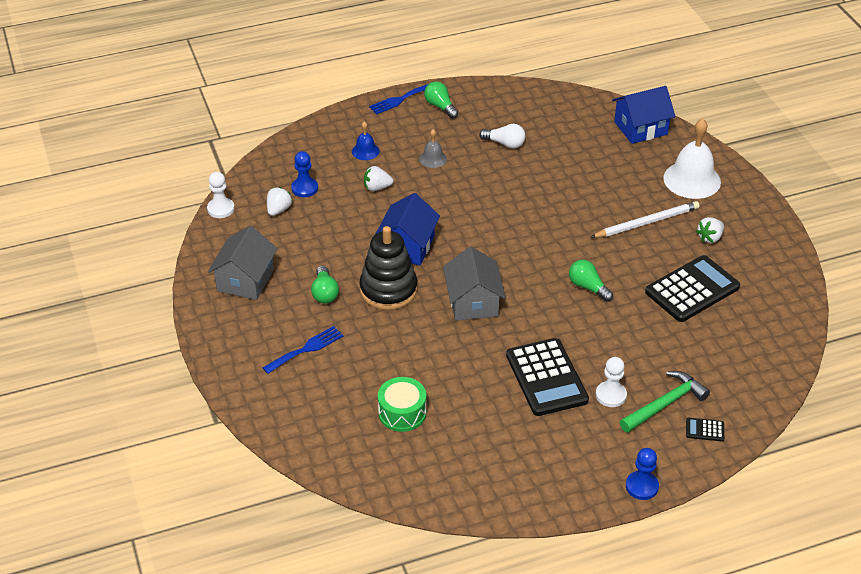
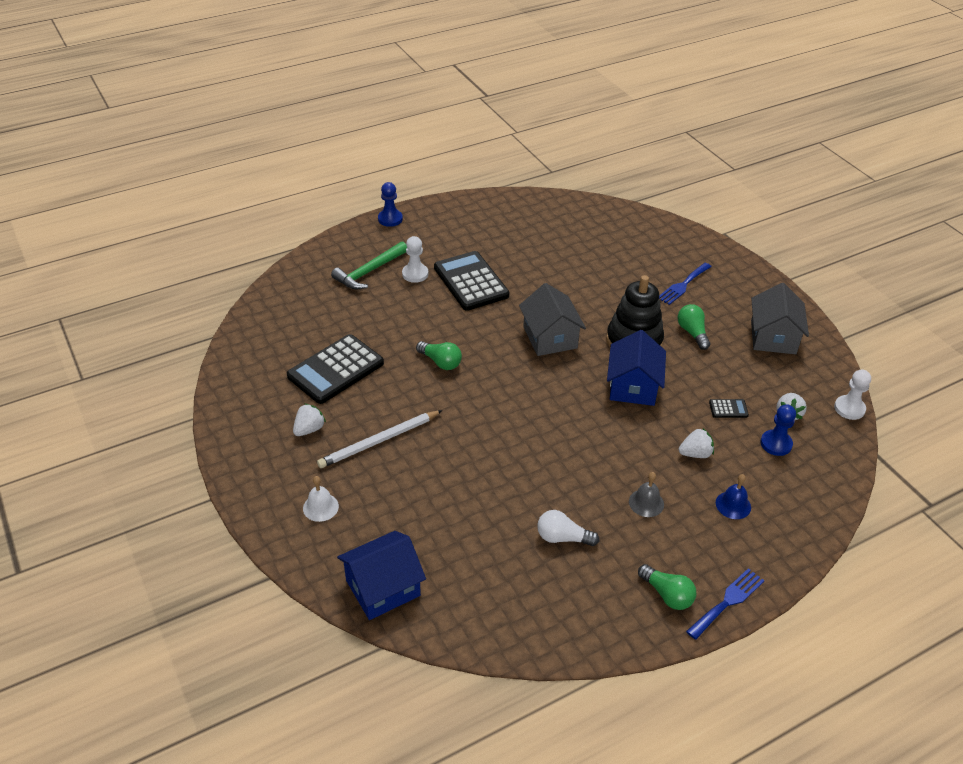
camera: 170 degrees right, 0 degrees up
(402, 413) = (583, 248): green drum -> none
(692, 180) = (320, 507): white bell -> white bell, size x0.50
(704, 430) = (338, 257): black calculator -> black calculator (728, 409)

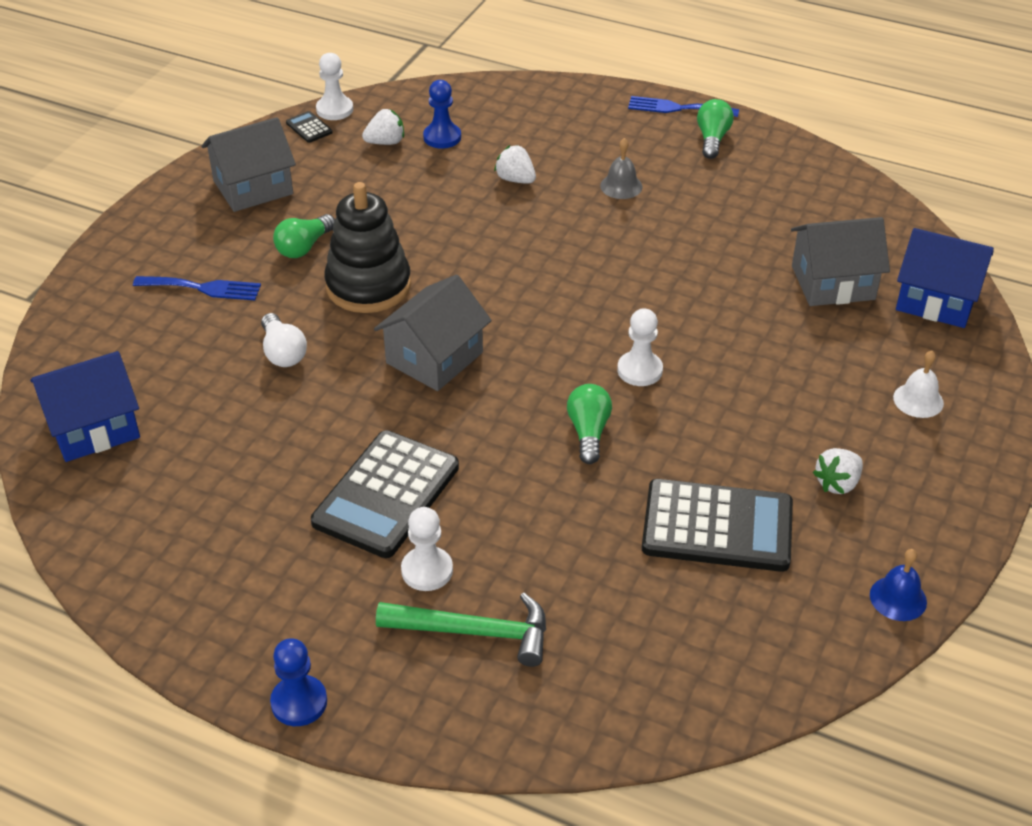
camera: 125 degrees left, 0 degrees up
(309, 429) = (837, 483): white strawberry -> white strawberry turned 45 degrees counterclockwise
(379, 441) = (777, 410): white pencil -> none
(450, 544) = (833, 283): none -> grey house
(464, 406) = (639, 370): none -> white pawn
(562, 538) = (730, 218): white light bulb -> white light bulb (283, 352)
(633, 386) = (455, 256): blue house -> blue house (94, 427)
(728, 409) = (420, 180): black calculator -> black calculator (309, 128)
(733, 505) = (559, 137): blue bell -> blue bell (898, 598)

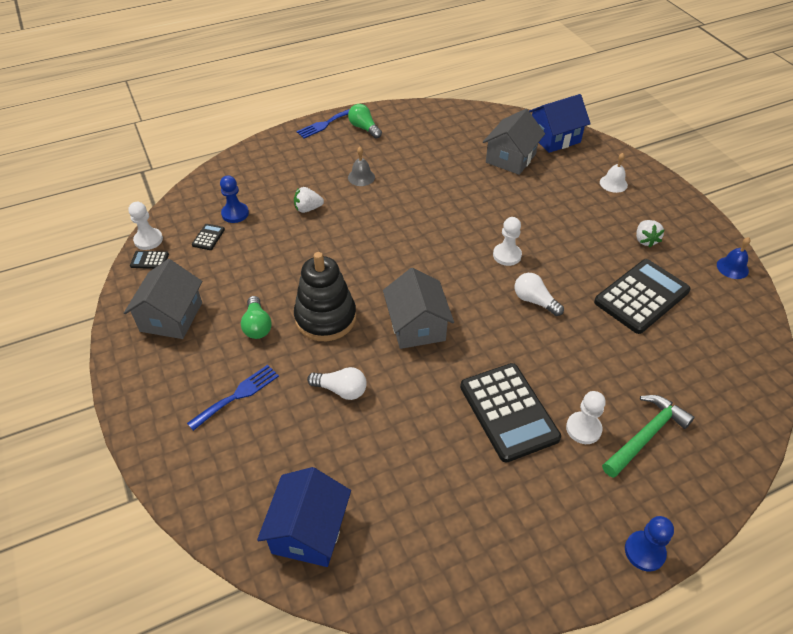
camera: 50 degrees left, 5 degrees up
(385, 142) = (208, 237): white strawberry -> black calculator
(588, 432) = (534, 301): green light bulb -> white light bulb

